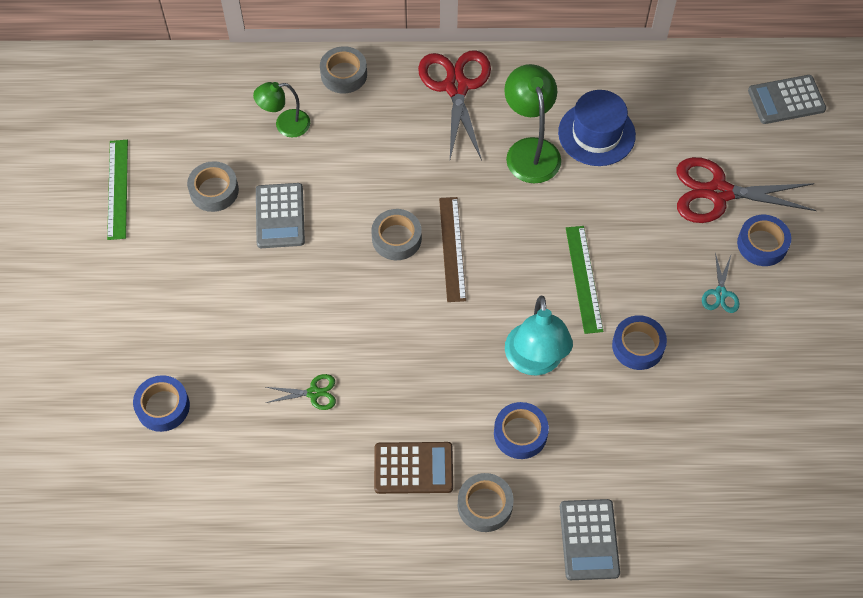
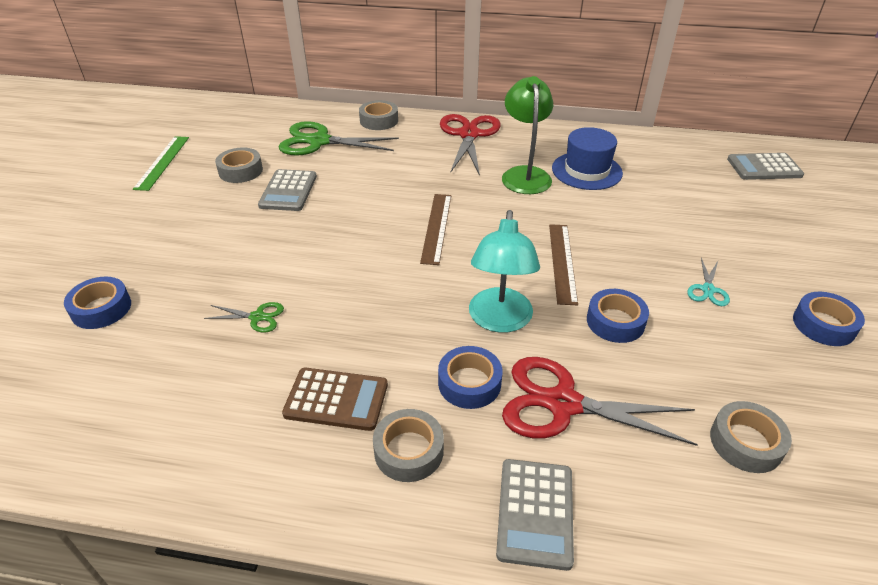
camera: 10 degrees right, 20 degrees down
(285, 125) = (319, 141): green lamp -> green scissors
(396, 238) = (386, 215): grey tape -> grey tape (746, 442)
(584, 279) = (562, 262): green ruler -> brown ruler
(718, 193) = (703, 217): red scissors -> red scissors (563, 404)
(762, 244) = (750, 257): blue tape -> blue tape (824, 325)

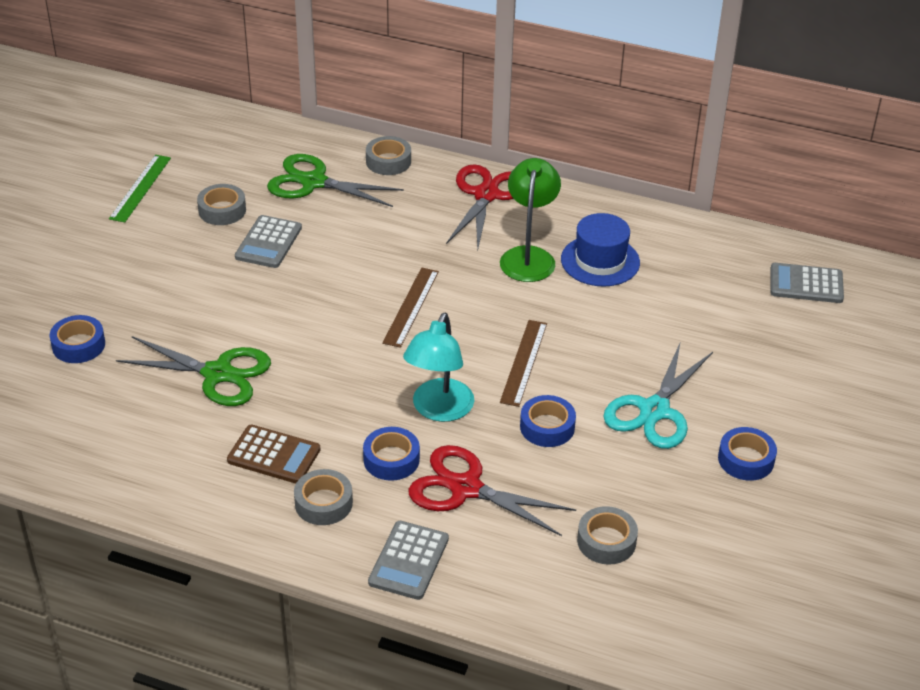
camera: 10 degrees right, 0 degrees up
(257, 317) = (217, 374): green scissors -> green scissors, size x2.13
(708, 290) = (654, 410): turquoise scissors -> turquoise scissors, size x2.13

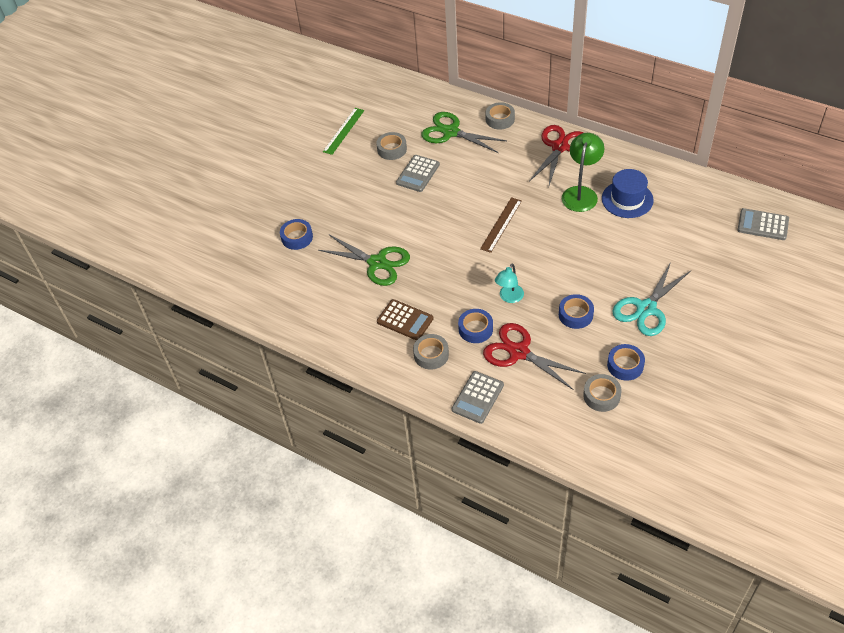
camera: 15 degrees right, 10 degrees up
(439, 410) = (509, 297): turquoise lamp -> turquoise lamp, size x0.64
(524, 362) = (567, 268): brown ruler -> none
(746, 460) = (700, 348): blue tape -> blue tape (625, 365)

